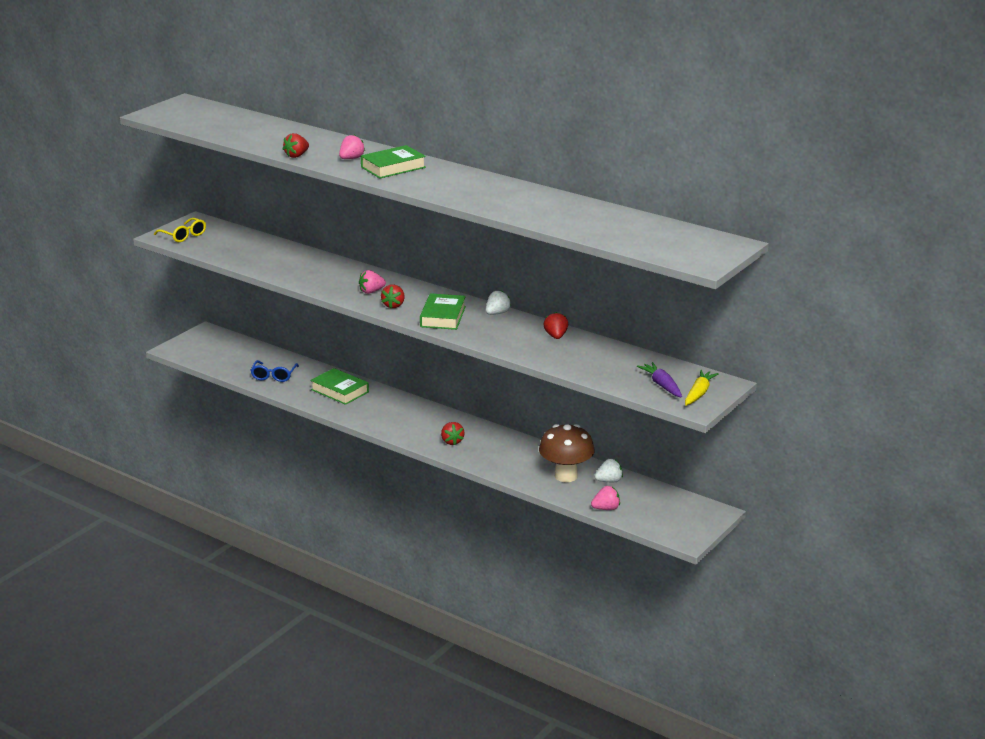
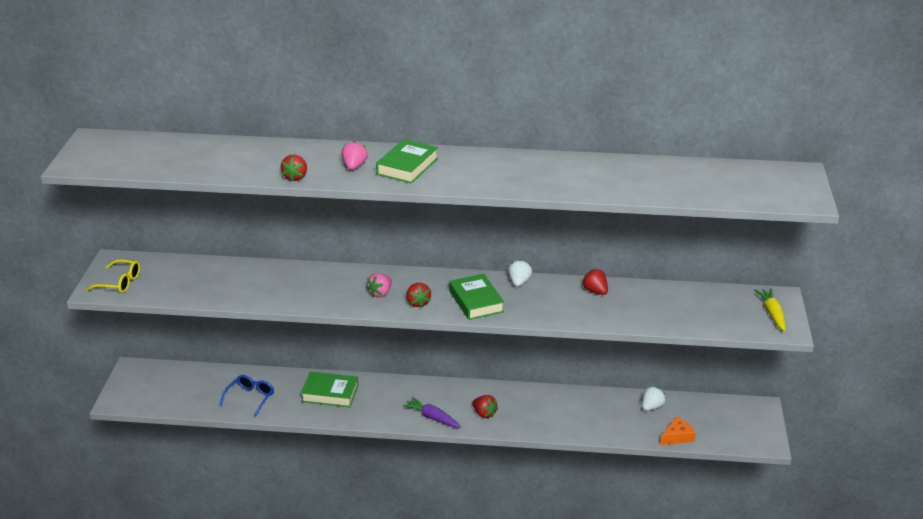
camera: 30 degrees left, 5 degrees up
(274, 376) = (250, 398): blue glasses -> blue glasses turned 135 degrees counterclockwise
(566, 476) = (613, 415): brown mushroom -> none
(606, 508) = (677, 437): pink strawberry -> orange cheese
(662, 385) = (736, 315): purple carrot -> purple carrot (432, 418)

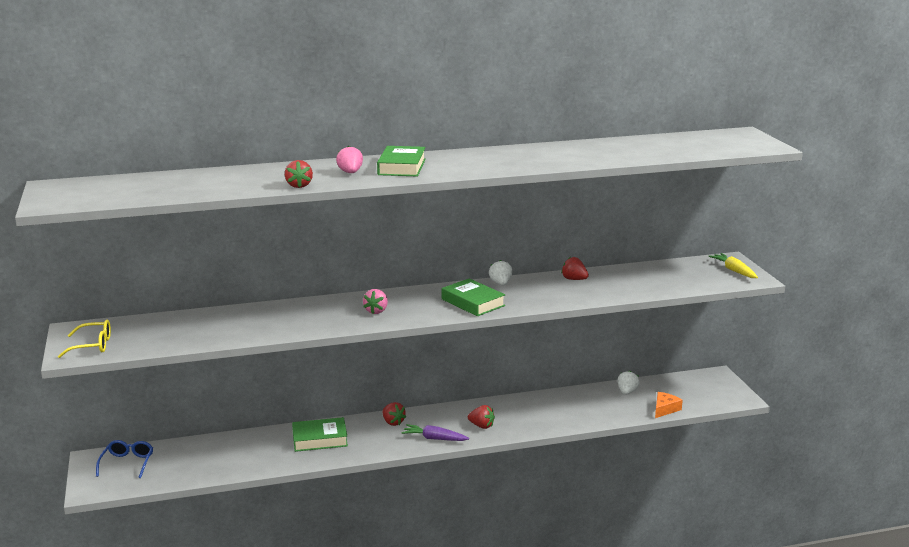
camera: 20 degrees left, 10 degrees down
(250, 398) = (238, 459): blue glasses -> blue glasses (127, 463)
(418, 303) = (419, 312): red strawberry -> red strawberry (393, 422)

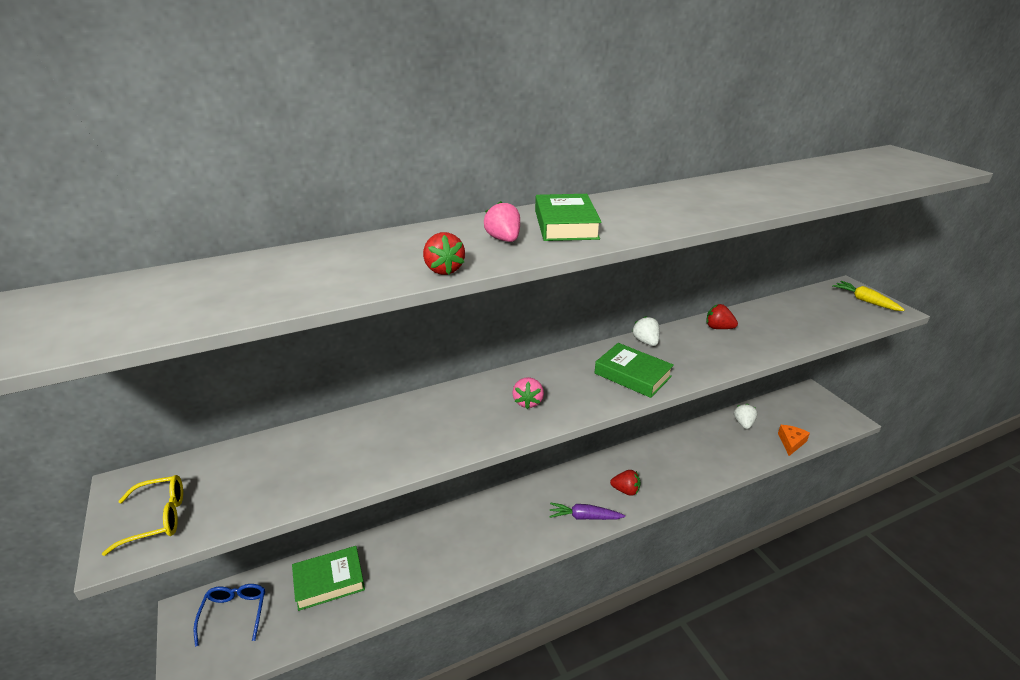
camera: 10 degrees left, 10 degrees up
(320, 439) = (459, 535): green book -> green book (329, 581)
(393, 422) = (531, 497): red strawberry -> none

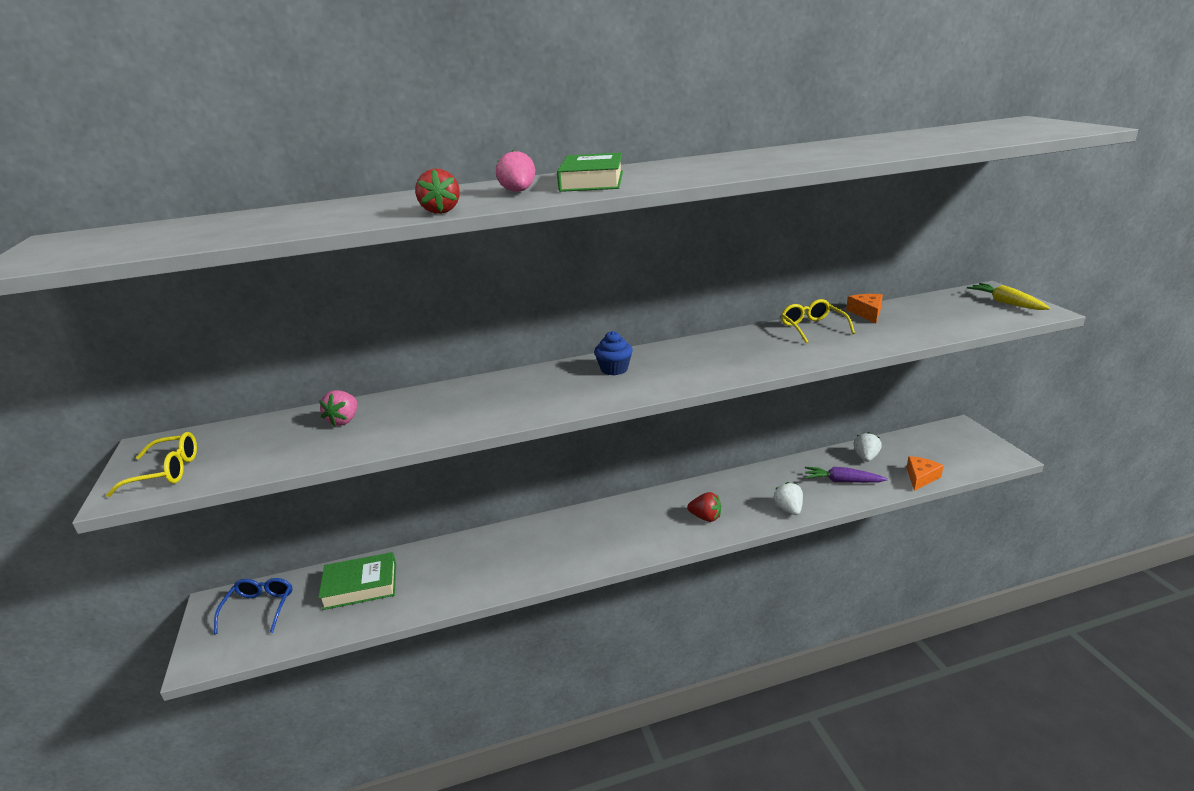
camera: 10 degrees right, 5 degrees down
(528, 402) = (568, 389): pink strawberry -> pink strawberry (344, 420)
(562, 377) = (614, 369): none -> blue cupcake
(584, 517) = (651, 540): purple carrot -> purple carrot (842, 481)
(632, 375) = (694, 367): green book -> none
(646, 342) = (721, 340): white strawberry -> white strawberry (788, 509)
(718, 328) = (812, 328): red strawberry -> yellow glasses
(758, 311) = (867, 313): none -> orange cheese

